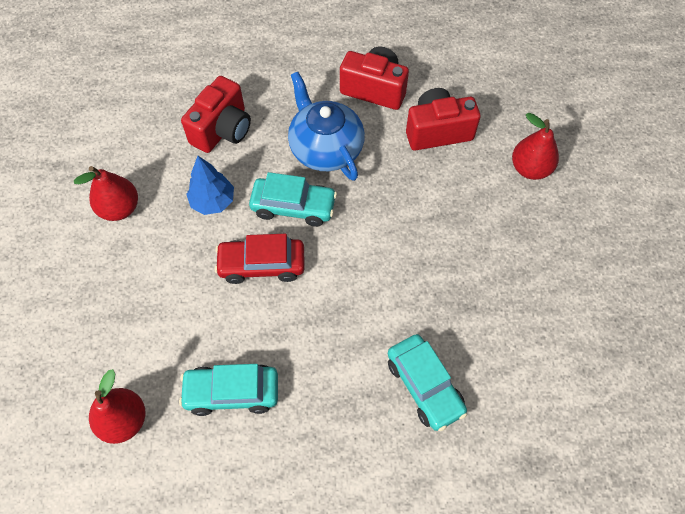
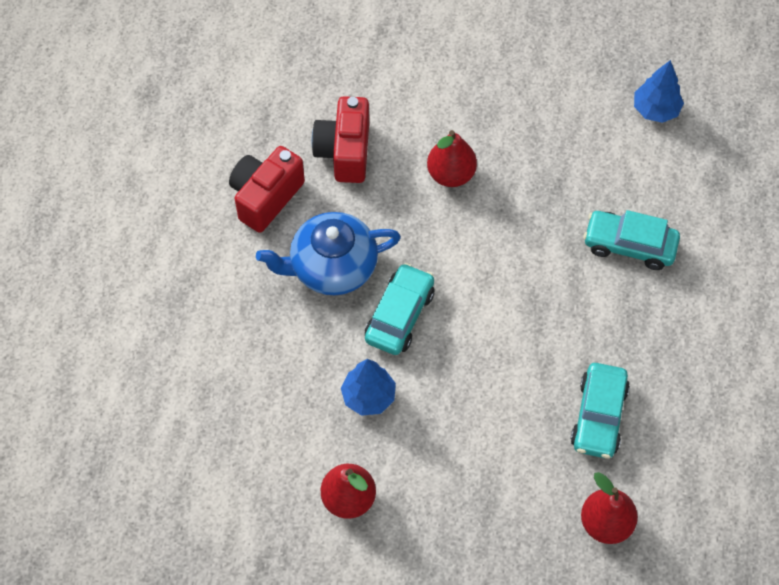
camera: 75 degrees left, 0 degrees up
(222, 130) = (271, 369): red camera -> none
(262, 265) = (463, 361): red car -> none
(424, 386) = (629, 245): turquoise car -> turquoise car turned 150 degrees counterclockwise
(530, 169) = (418, 83): red pear -> red pear (451, 174)
(593, 382) = (655, 110): none -> blue tree

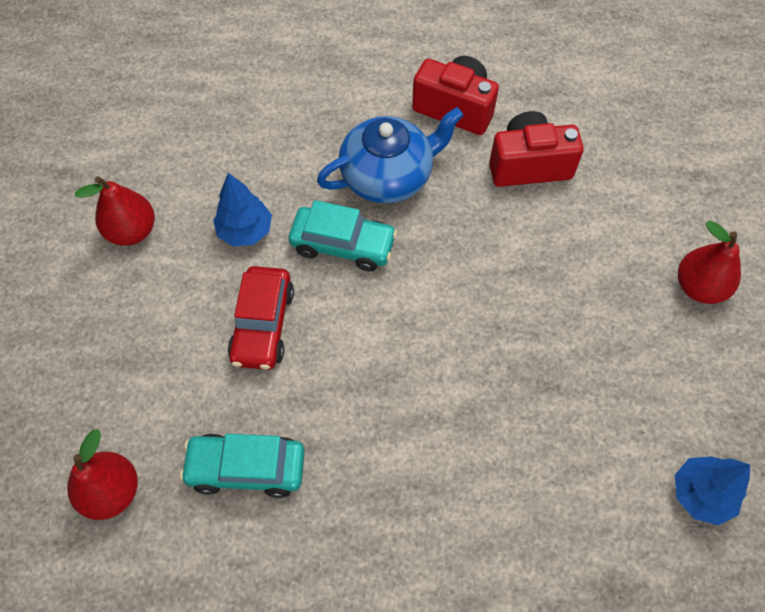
camera: 80 degrees right, 0 degrees up
(331, 267) = (388, 176): blue teapot -> blue teapot turned 90 degrees clockwise
(451, 174) = (530, 269): red pear -> red pear (699, 287)
(469, 391) = (263, 325): none -> red car
(629, 245) = (486, 481): turquoise car -> none

